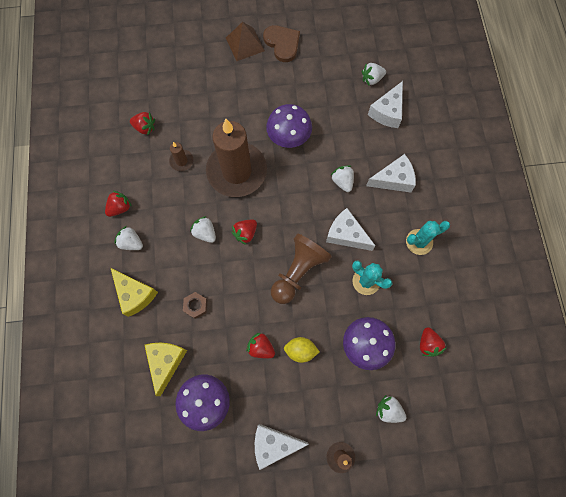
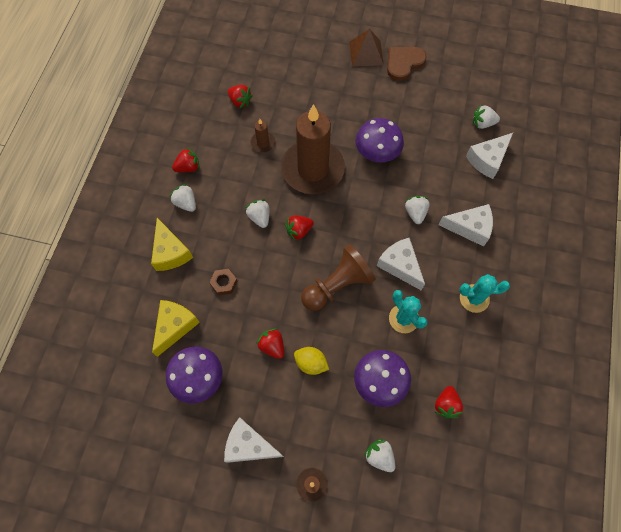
camera: 20 degrees right, 5 degrees down
(282, 44) = (403, 63): brown heart -> brown heart turned 120 degrees counterclockwise

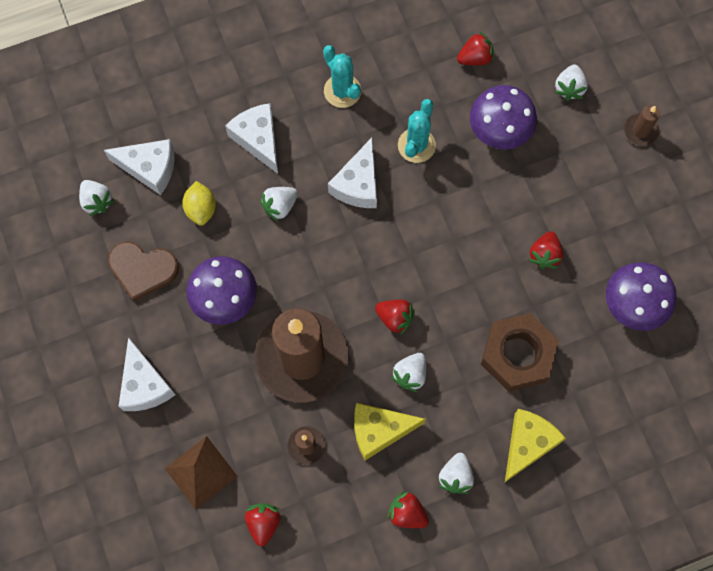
camera: 125 degrees left, 5 degrees up
(175, 326) = (603, 370): yellow cheese -> yellow cheese (379, 430)
(224, 283) = (517, 355): brown nut -> brown nut, size x2.11
(249, 445) = (653, 208): white cheese -> white cheese (144, 385)
(311, 363) = (532, 205): yellow lemon -> yellow lemon (201, 209)
(337, 285) = (429, 233): brown pawn -> none
(366, 53) = (70, 411): brown pyramid -> brown pyramid (201, 472)
(403, 63) = (58, 351): brown heart -> brown heart (142, 270)

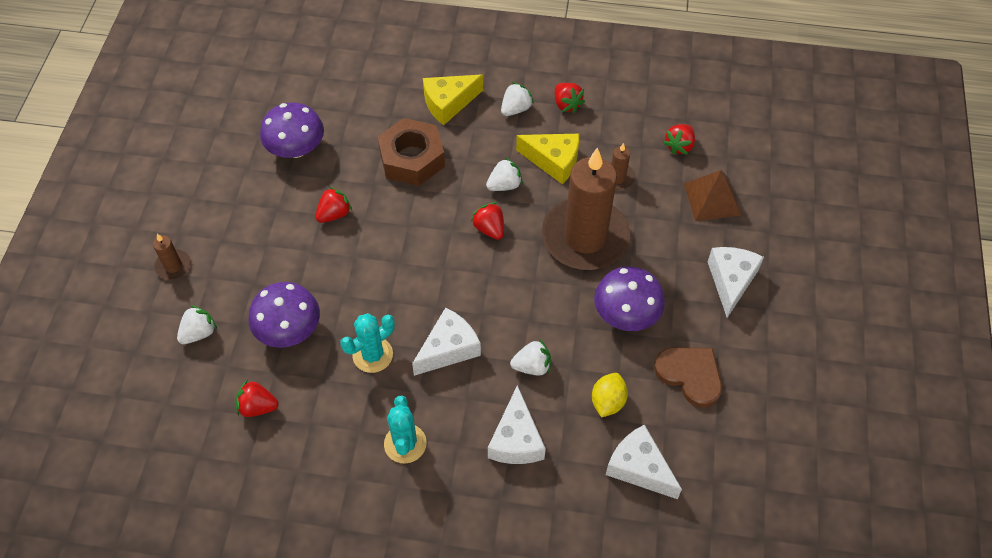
camera: 150 degrees left, 15 degrees down
(97, 201) = (707, 462): white strawberry -> none

